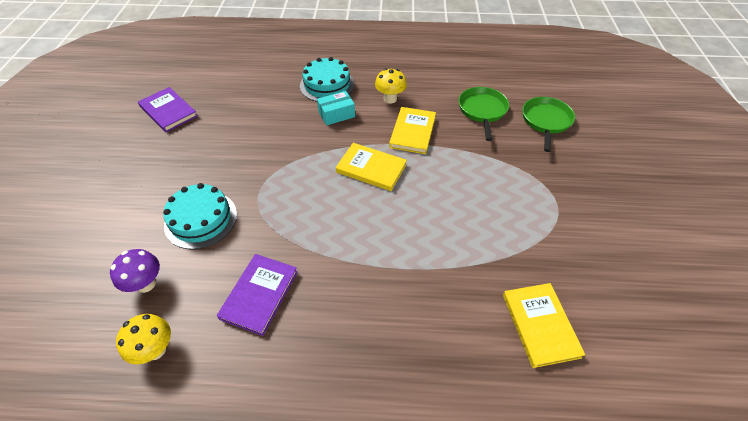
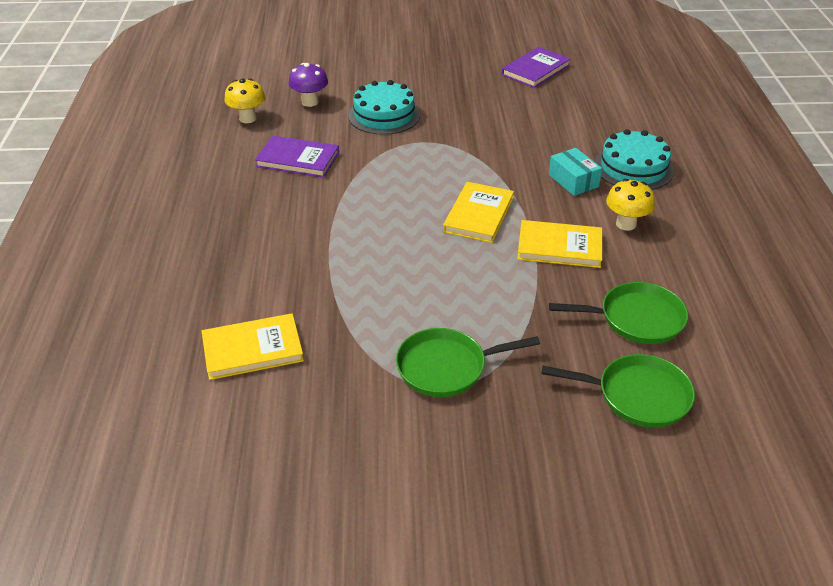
camera: 85 degrees right, 10 degrees down
(538, 202) = (446, 367): none -> green pan

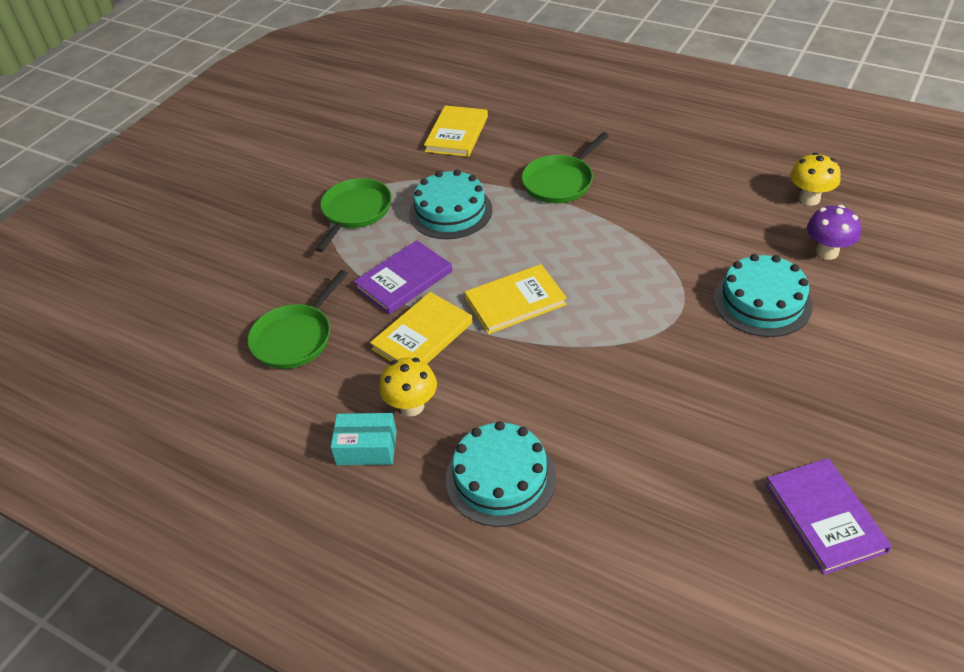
camera: 125 degrees right, 5 degrees up
(298, 159) = (700, 212): purple book -> purple book (404, 280)
(394, 296) = (450, 211): none -> turquoise cake
(478, 215) = (515, 301): yellow book -> yellow book turned 75 degrees counterclockwise
(573, 181) = (516, 405): turquoise box -> turquoise box (366, 448)
(638, 395) = (232, 295): green pan -> green pan (560, 182)

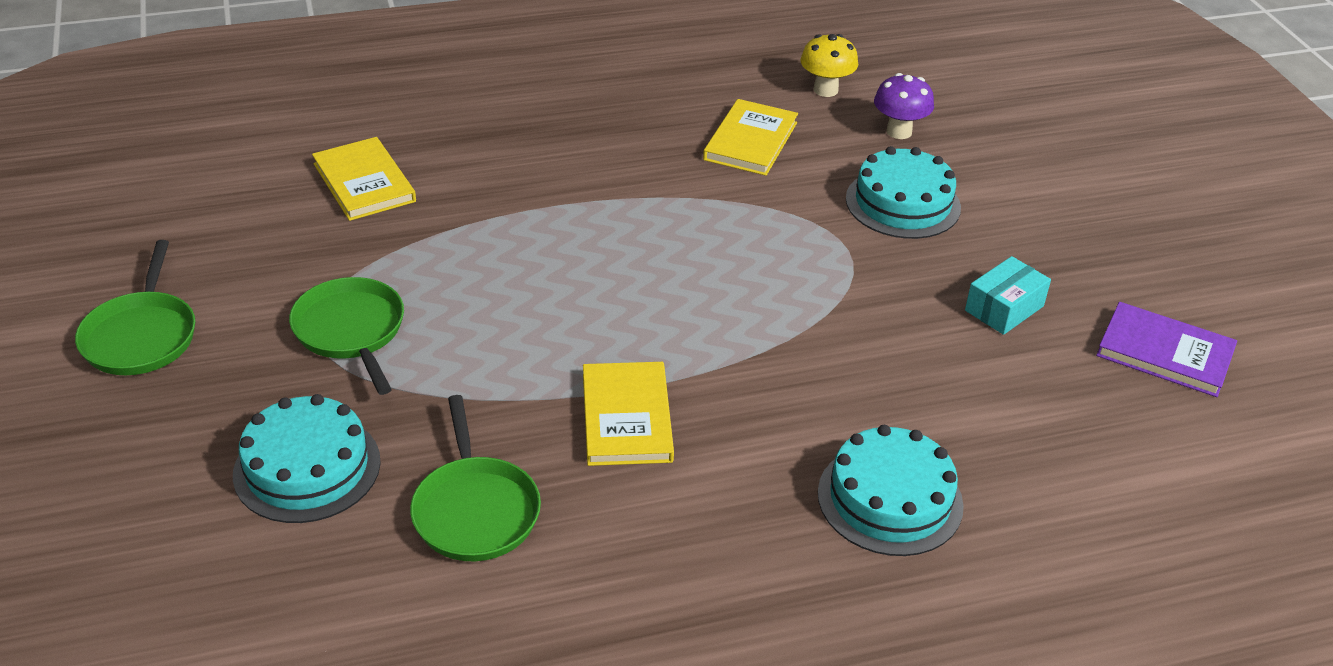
camera: 50 degrees left, 5 degrees down
(366, 448) = (723, 564): turquoise box -> turquoise box (1004, 308)
(404, 280) = (523, 372): purple book -> none
(412, 406) = (713, 493): yellow mushroom -> none
(450, 211) = (477, 272): turquoise cake -> turquoise cake (307, 467)
(515, 301) = (679, 326): yellow book -> yellow book (750, 141)
(560, 182) = (563, 181): green pan -> green pan (141, 336)

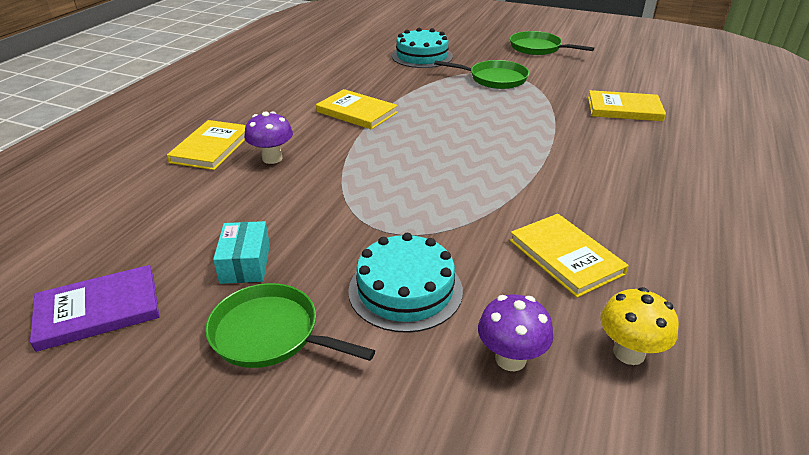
camera: 130 degrees right, 5 degrees down
(475, 510) = (356, 73): green pan -> green pan (270, 334)
(838, 417) = (272, 158): none -> purple mushroom
(890, 499) = (211, 147): turquoise cake -> yellow book

